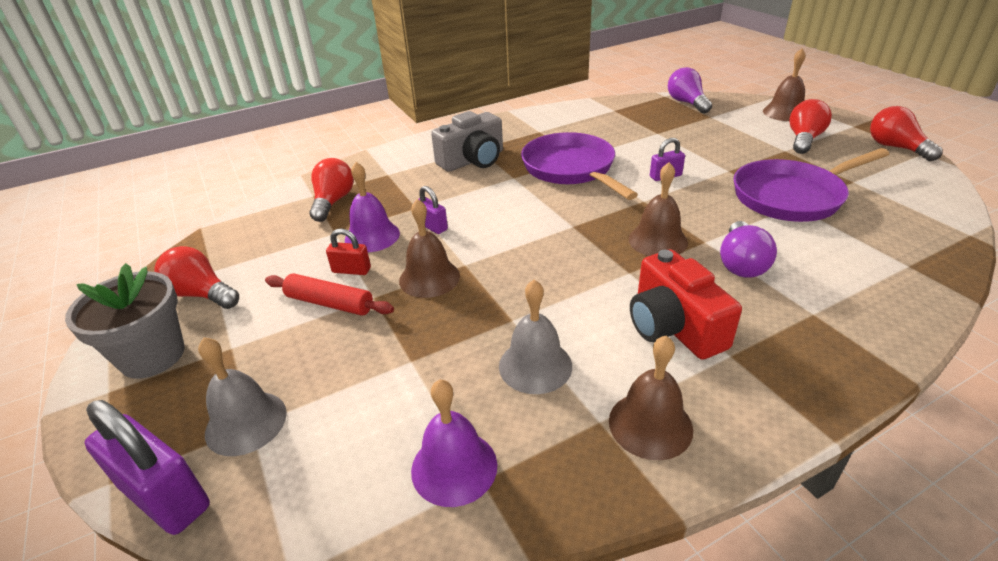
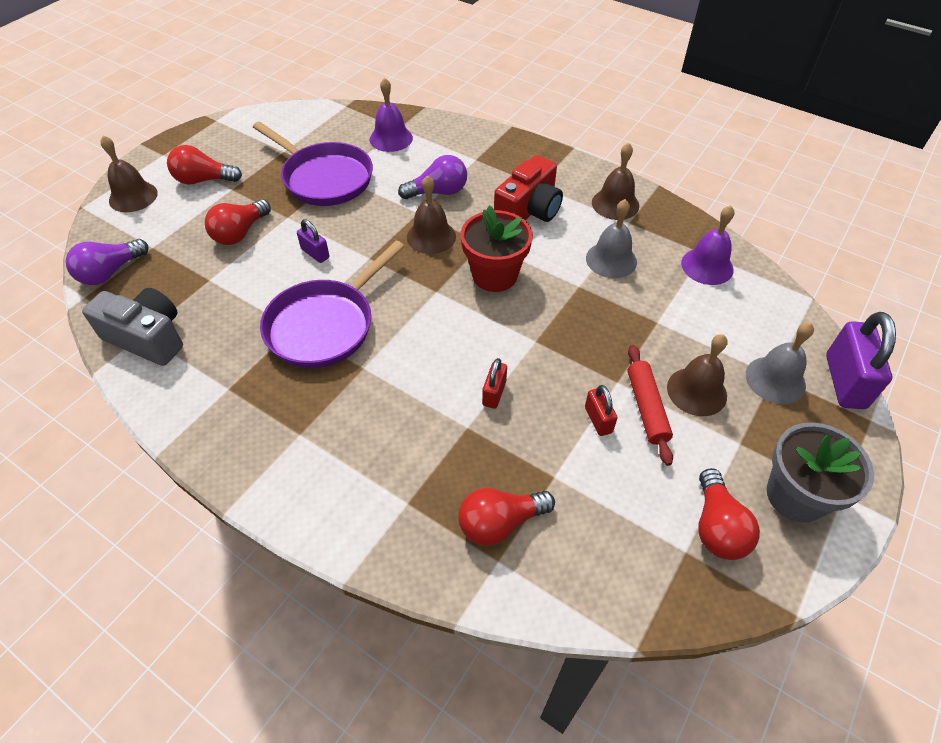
camera: 120 degrees left, 15 degrees up
(372, 236) = (539, 436): purple bell -> purple bell (391, 138)
(429, 278) = (569, 356): brown bell -> brown bell (696, 391)
(432, 226) = (494, 393): purple padlock -> red padlock
(473, 160) = (336, 424): grey camera -> grey camera (147, 338)
(570, 265) = (494, 275): none -> red flower pot
(896, 147) = (209, 132): red light bulb -> red light bulb (240, 233)

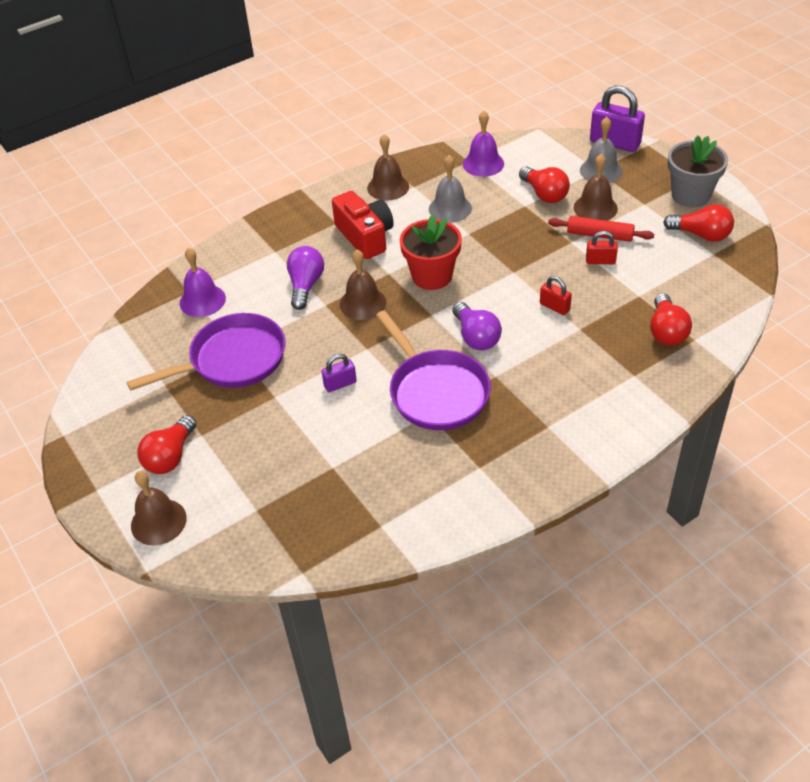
camera: 65 degrees left, 5 degrees down
(110, 272) = (276, 548): purple light bulb -> purple light bulb (476, 337)
(147, 338) = (389, 521): grey camera -> none
(240, 233) = (277, 435): red light bulb -> red light bulb (544, 194)

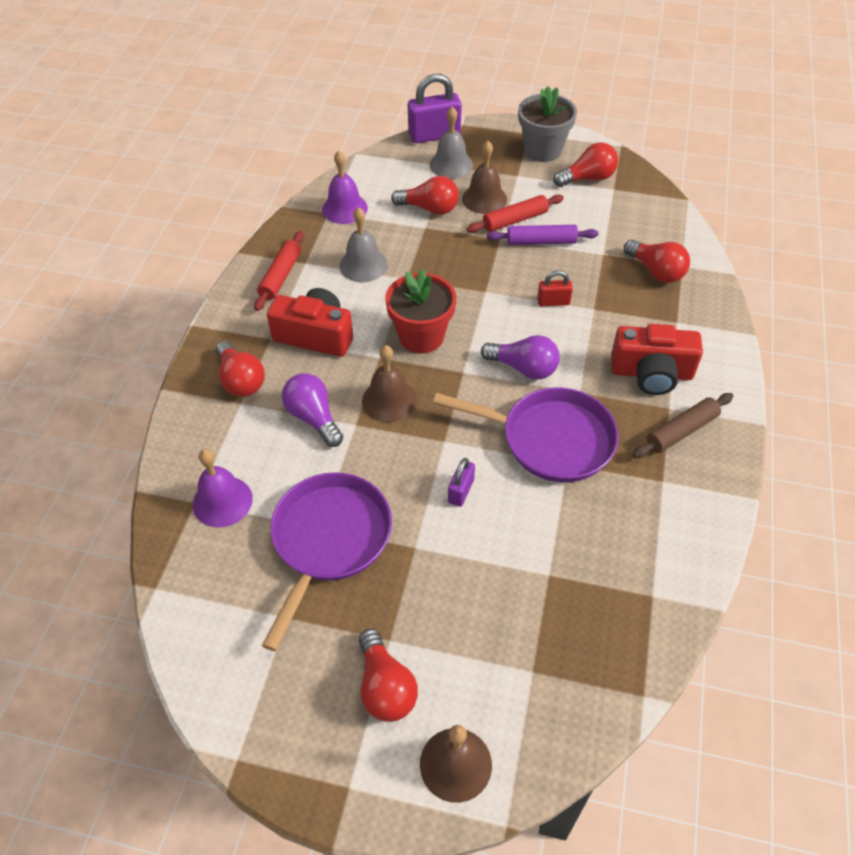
camera: 45 degrees left, 5 degrees up
(290, 238) = (241, 380): none -> red light bulb
(388, 187) = (281, 276): brown bell -> red rolling pin
(536, 446) = (681, 431): none -> brown rolling pin
(565, 396) = (651, 373): none -> red camera
(600, 261) = (541, 242): red padlock -> purple rolling pin

